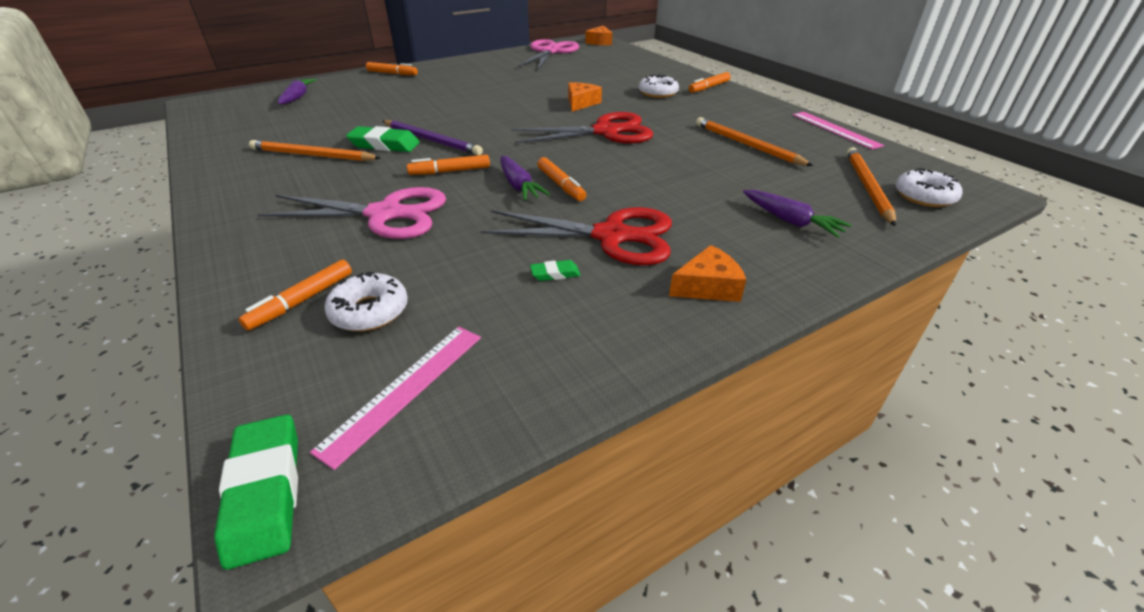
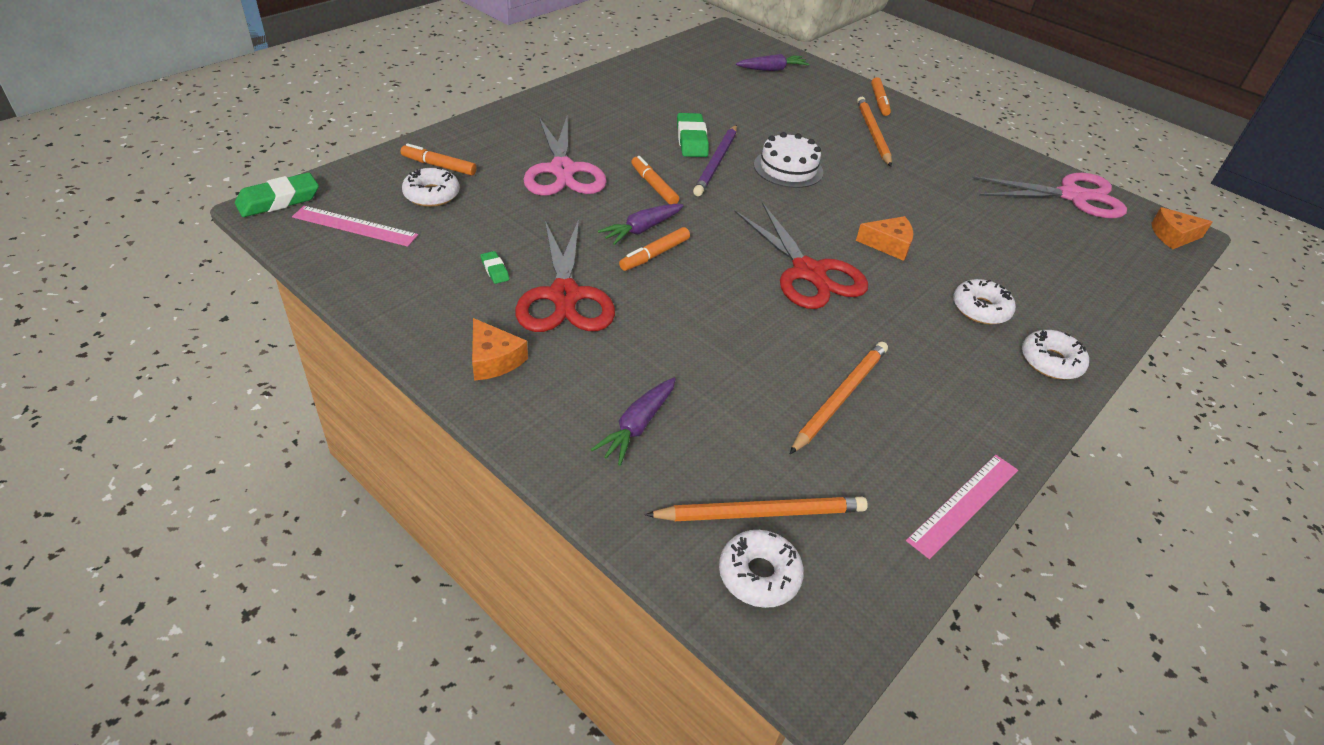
camera: 70 degrees right, 5 degrees up
(312, 155) = (651, 111): orange pencil -> orange pencil (872, 133)
(462, 116) = (788, 168): none -> white cake
(709, 87) = (1051, 362): orange marker -> white donut

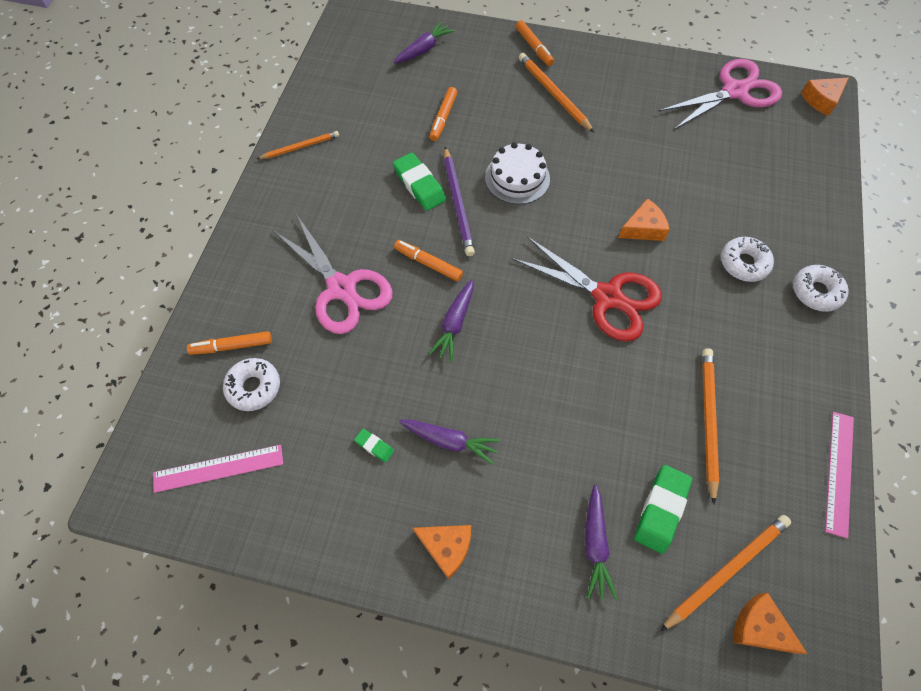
camera: 25 degrees left, 20 degrees up
(278, 200) = (124, 479): green eraser -> green eraser (661, 510)
(565, 296) = (449, 441): red scissors -> purple carrot
(609, 84) = (300, 147): none -> orange pencil
(654, 255) = (484, 348): orange marker -> orange marker (443, 118)
(759, 575) = (759, 627): white donut -> orange cheese

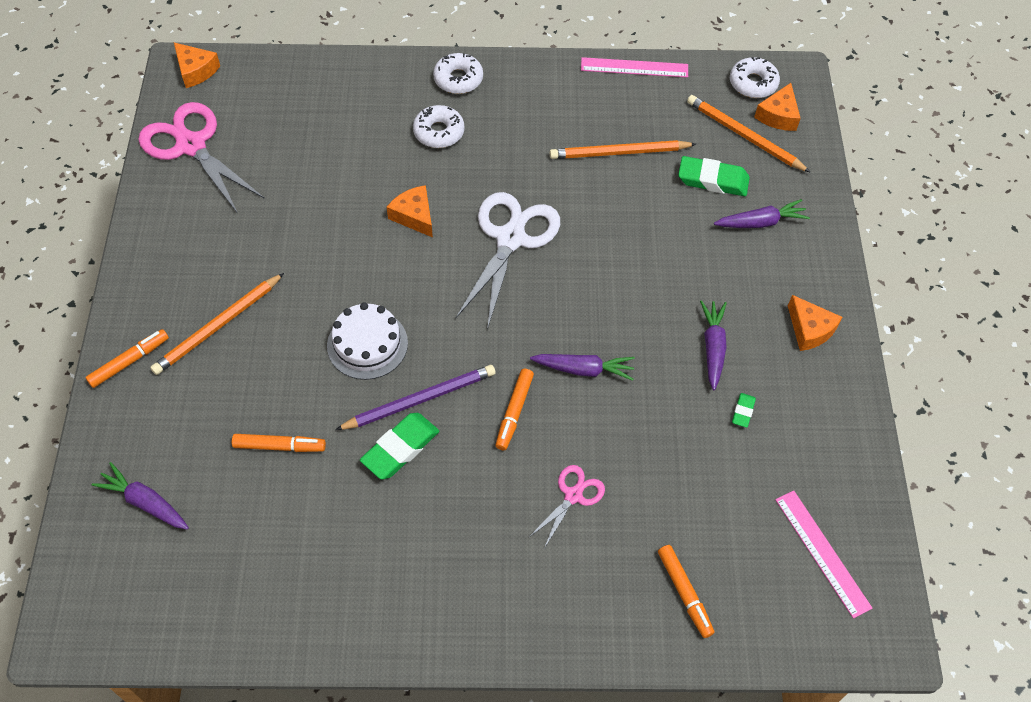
camera: 105 degrees left, 5 degrees down
(254, 387) = (724, 550): white donut -> white donut (753, 83)
(300, 147) = (363, 617): orange pencil -> none
(342, 288) = (573, 495): pink scissors -> pink scissors, size x0.51
(446, 547) = (809, 329): orange cheese -> orange cheese turned 135 degrees clockwise
(607, 297) = (510, 238): red scissors -> white scissors

